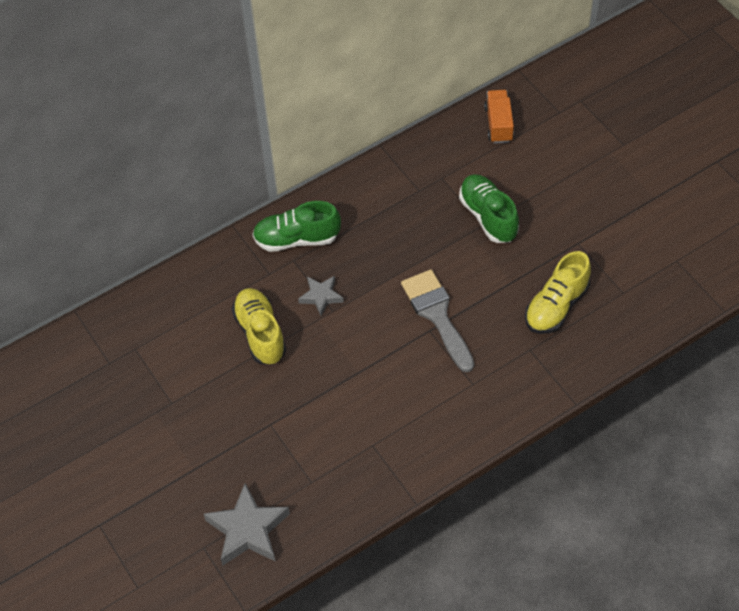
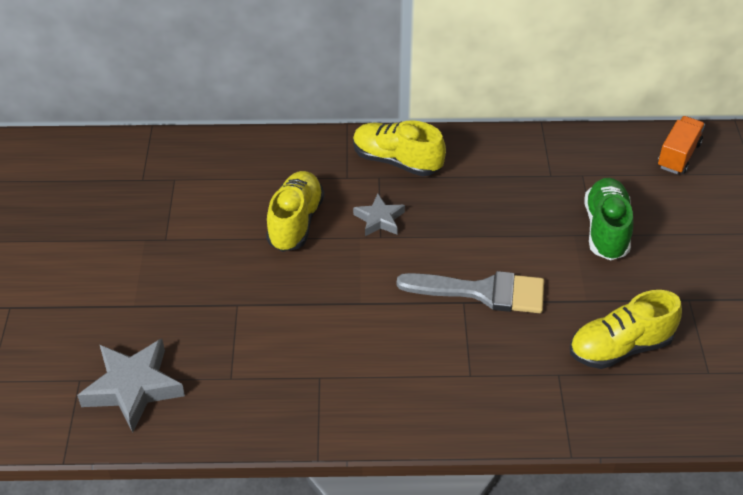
camera: 30 degrees right, 10 degrees down
(296, 239) = (396, 161): green shoe -> yellow shoe
(437, 315) = (482, 292): grey brush -> grey brush turned 90 degrees clockwise

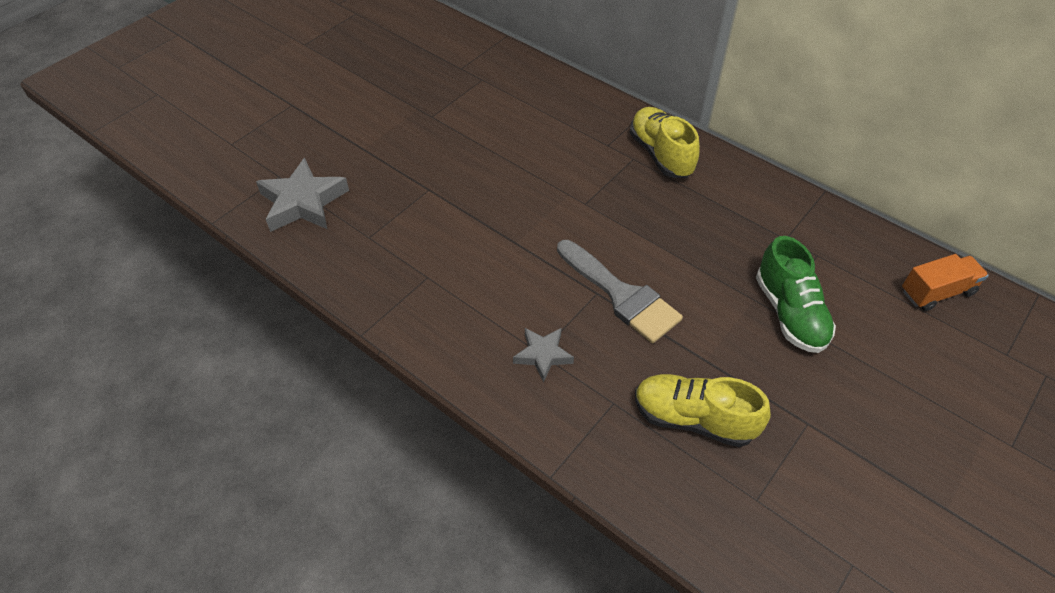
camera: 40 degrees right, 5 degrees up
(295, 222) = (533, 156): yellow shoe -> none
(379, 219) = (598, 190): grey star -> grey star (543, 355)
(606, 230) = (790, 313): green shoe -> green shoe turned 120 degrees clockwise

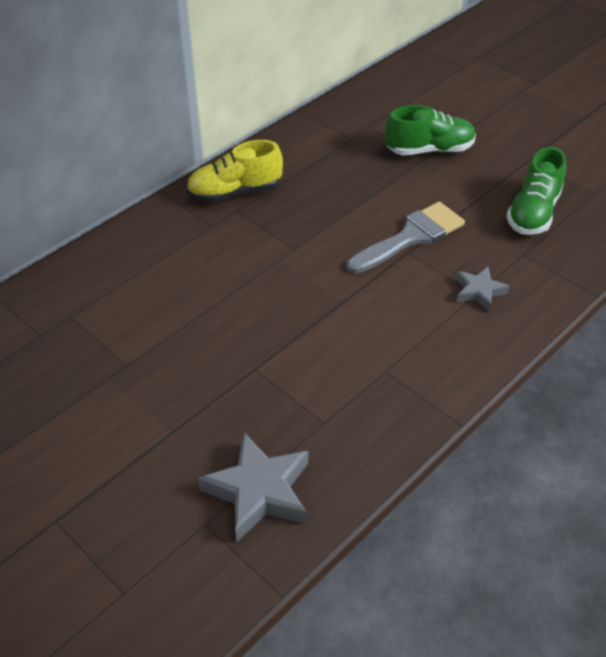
camera: 85 degrees left, 5 degrees down
(693, 419) = (533, 213): yellow shoe -> green shoe
(937, 292) = (409, 81): orange truck -> none

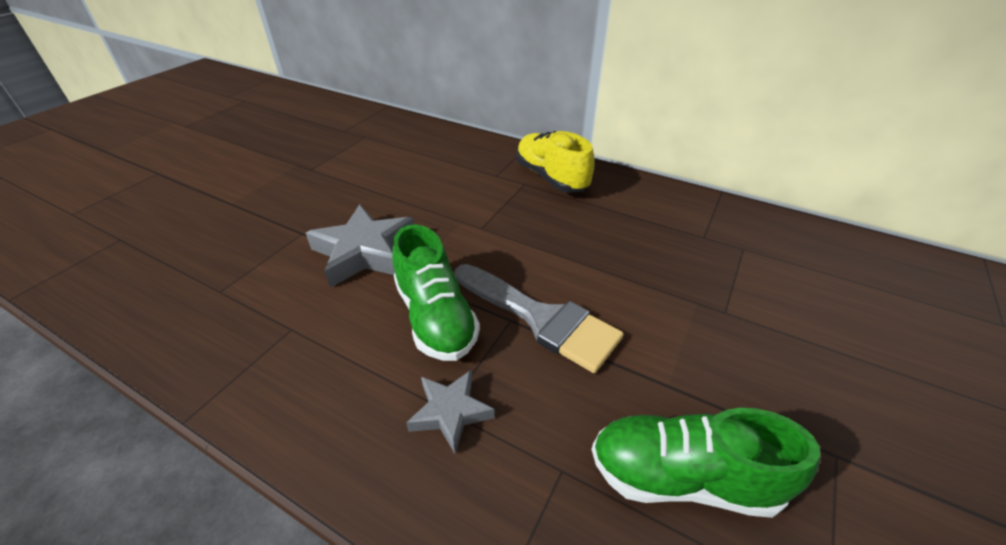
camera: 75 degrees right, 5 degrees down
(259, 491) = (142, 263): grey star -> grey star (365, 252)
(429, 150) = (744, 312): green shoe -> green shoe (435, 317)

